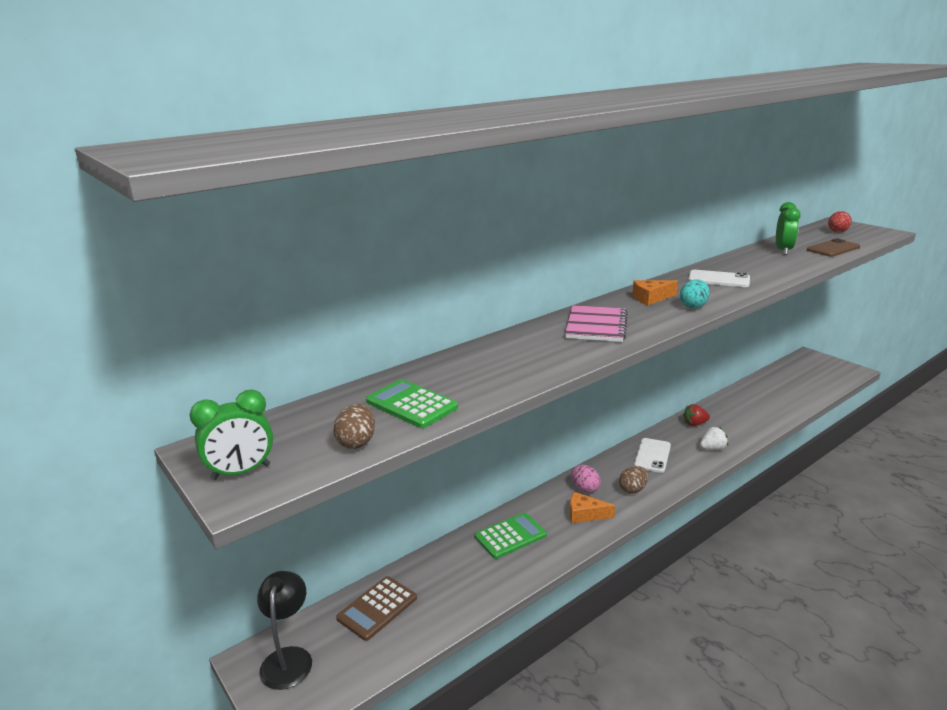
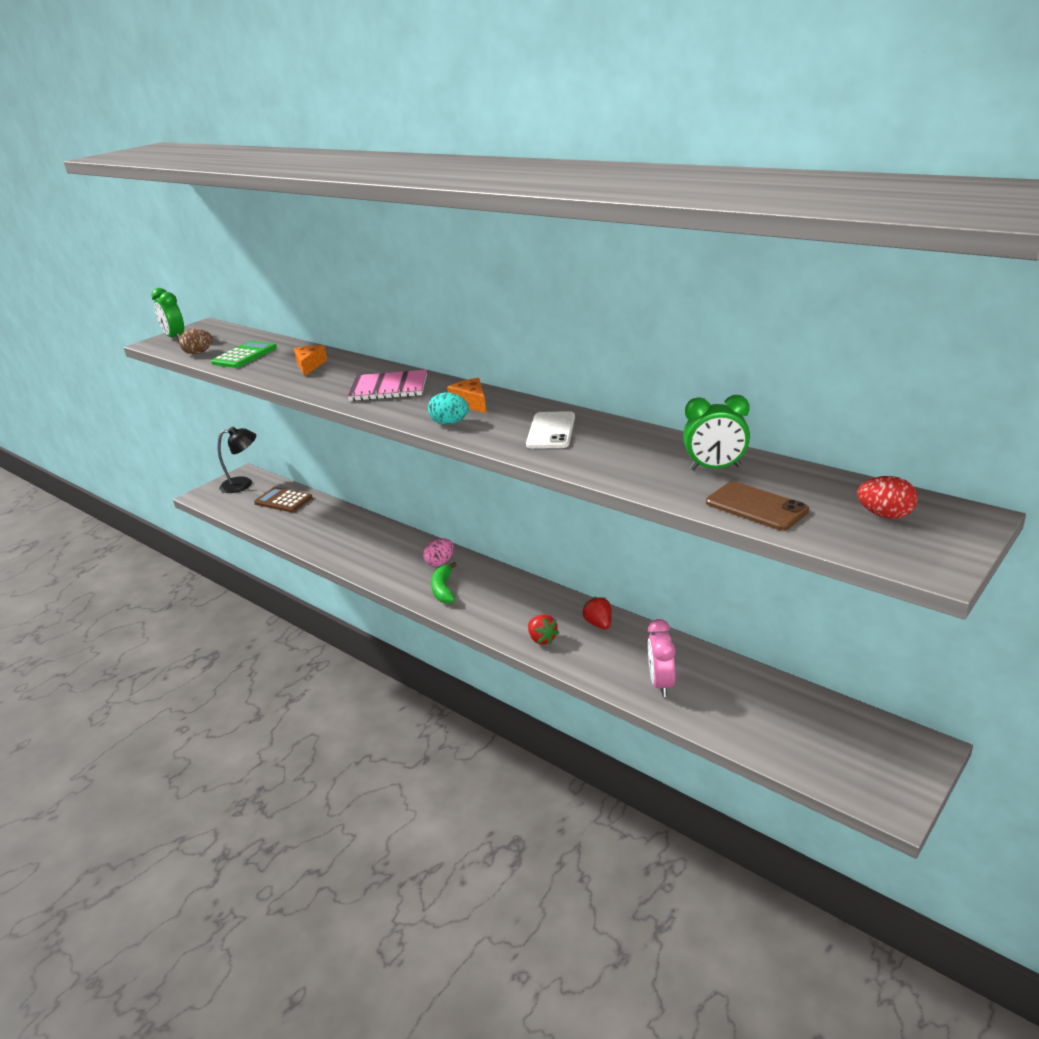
camera: 80 degrees right, 5 degrees up
(510, 536) = (364, 536): green calculator -> none
(585, 514) = (398, 567): orange cheese -> orange cheese (309, 366)
(633, 489) = (443, 590): brown egg -> green banana
(652, 455) = (512, 597): white phone -> none
(712, 448) = (542, 639): white strawberry -> red strawberry
(763, 412) = (661, 683): none -> pink clock

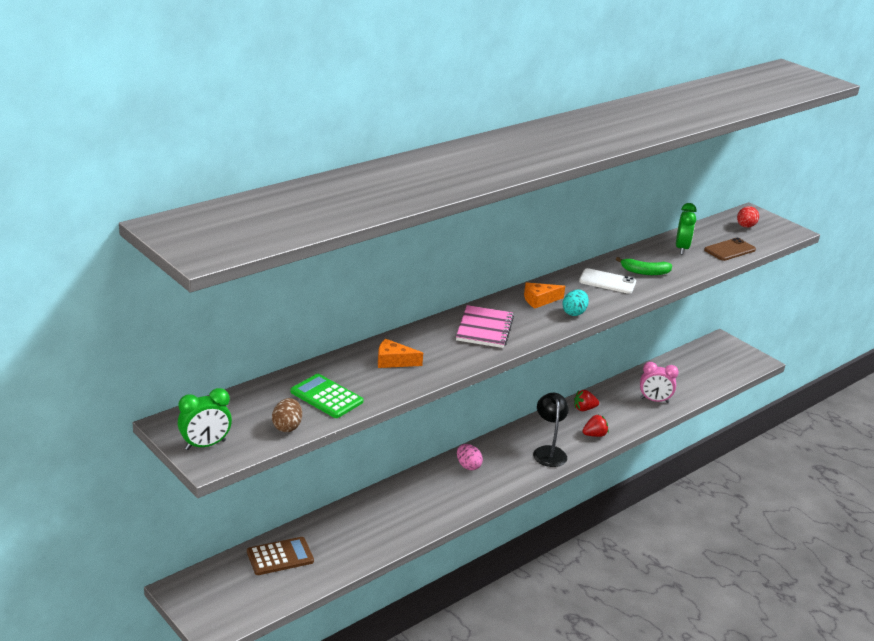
camera: 85 degrees left, 0 degrees up
(243, 484) = (209, 589): black lamp -> black lamp (548, 452)
(283, 500) = (280, 557): brown calculator -> brown calculator turned 150 degrees counterclockwise
(443, 590) = (511, 469): green banana -> green banana (645, 272)

